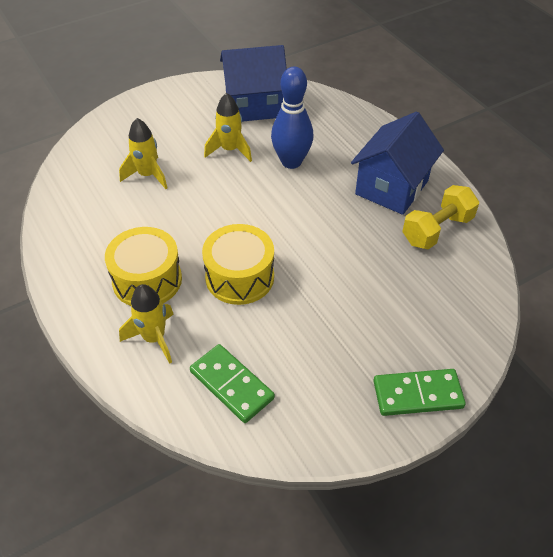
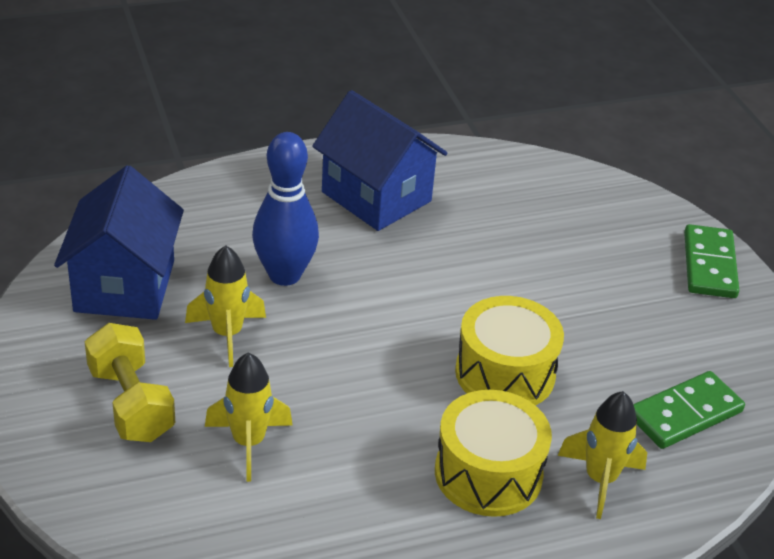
camera: 80 degrees left, 10 degrees down
(437, 230) = (466, 182): yellow dumbbell -> yellow dumbbell (131, 403)

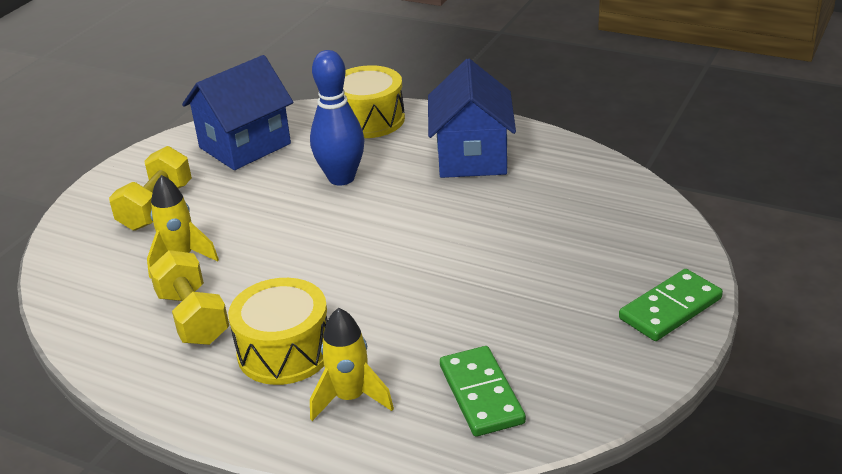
camera: 50 degrees right, 5 degrees down
(227, 334) = (258, 195): yellow rocket -> none
(357, 494) = (193, 317): none -> yellow dumbbell
(505, 373) = (390, 300): yellow drum -> yellow drum (369, 120)
(685, 414) = (481, 394): green domino -> green domino turned 60 degrees clockwise

